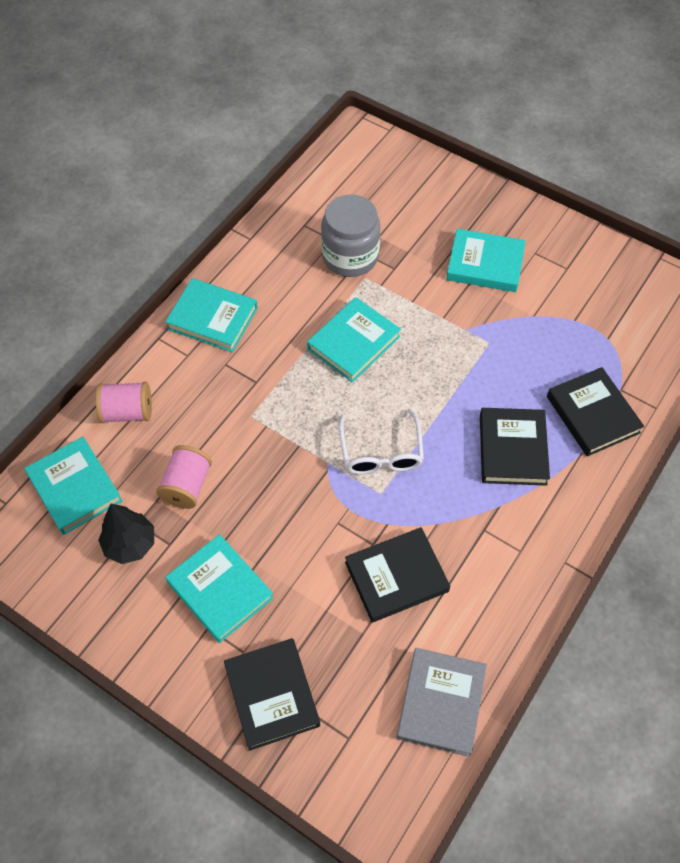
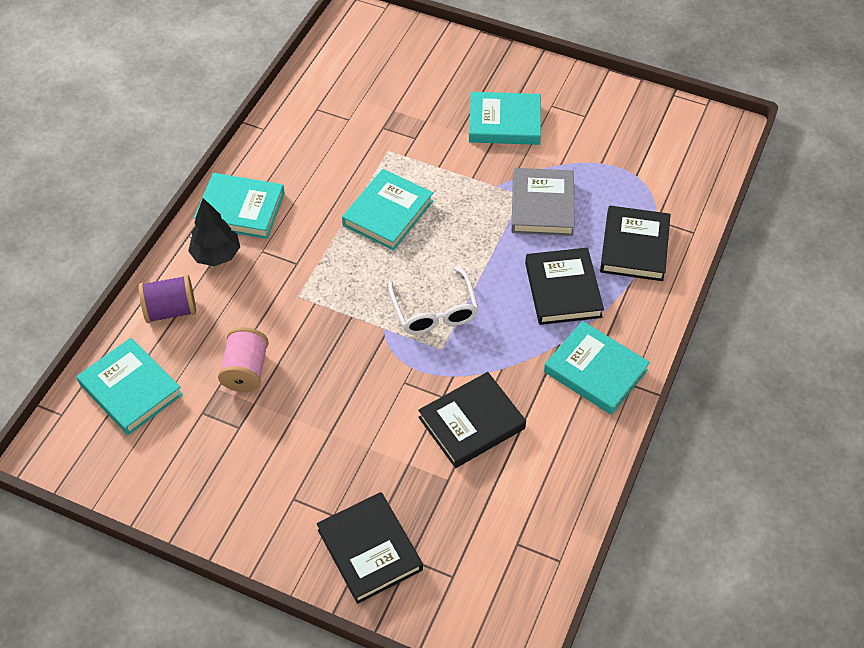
camera: 10 degrees left, 5 degrees down
(127, 412) = (171, 310): pink spool -> purple spool
(130, 544) = (199, 433): black tree -> black tree (216, 255)
(220, 590) = (299, 462): turquoise book -> turquoise book (595, 371)
(350, 256) = (369, 133): grey jar -> none
(441, 703) = (536, 530): grey book -> grey book (542, 205)
(592, 414) = (634, 247): black book -> black book turned 45 degrees clockwise

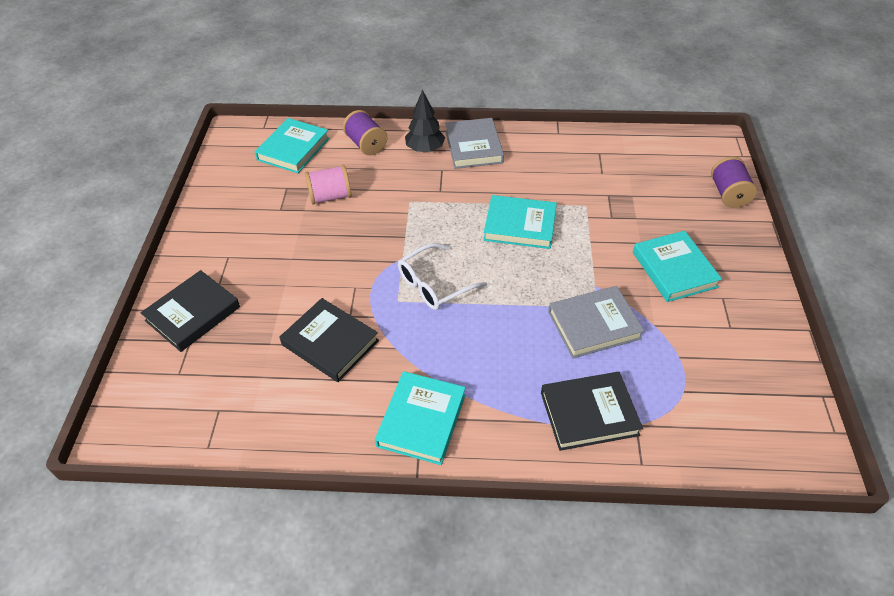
camera: 70 degrees right, 5 degrees down
(240, 209) = (473, 147): turquoise book -> grey book
(431, 42) = (728, 194): none -> purple spool
(563, 290) = (503, 368): black book -> none

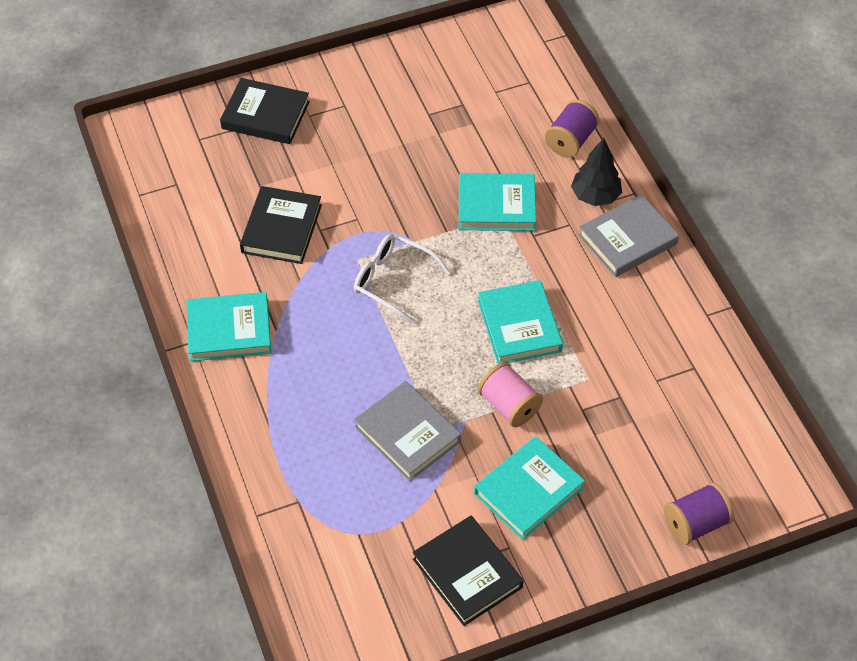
camera: 65 degrees right, 5 degrees up
(293, 149) = (524, 82): turquoise book -> turquoise book (496, 206)
(330, 196) = (470, 146): pink spool -> pink spool (509, 405)
(589, 413) = (294, 458): black book -> black book (467, 573)

